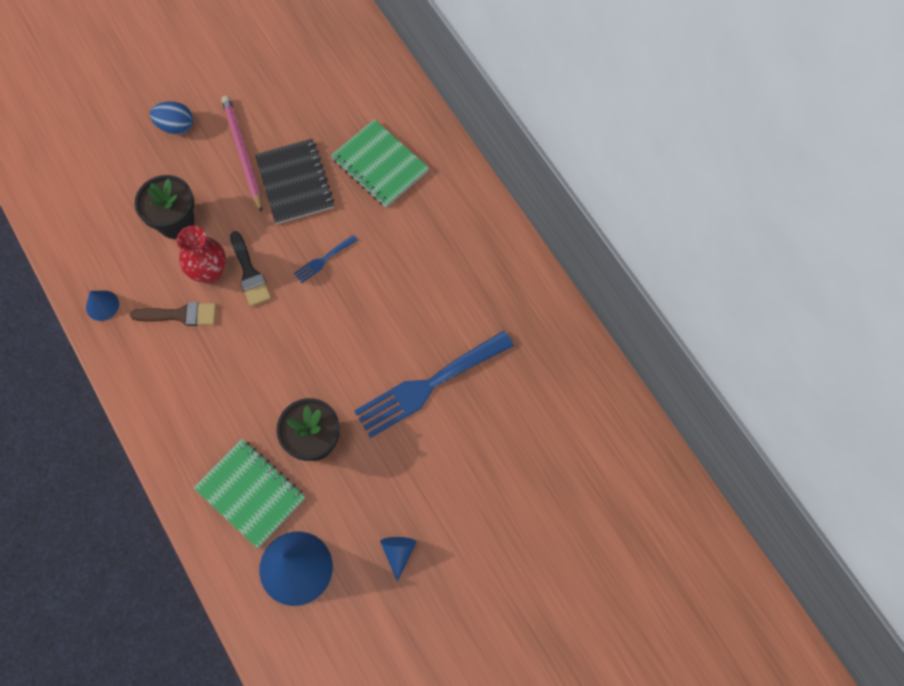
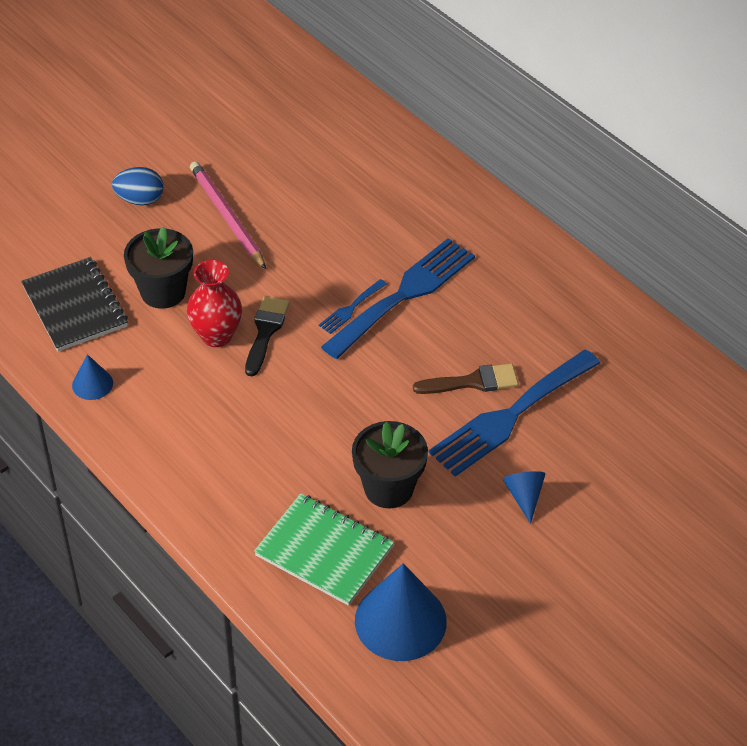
camera: 10 degrees left, 20 degrees down
(180, 315) = (191, 382): brown brush -> brown brush (472, 382)
(249, 273) = (265, 331): black brush -> black brush turned 135 degrees counterclockwise
(295, 183) = (296, 238): black notebook -> black notebook (75, 306)
(370, 252) = (404, 295): none -> blue fork
(380, 165) = (393, 210): green notebook -> none
(398, 552) = (522, 588): blue cone -> blue cone (524, 496)

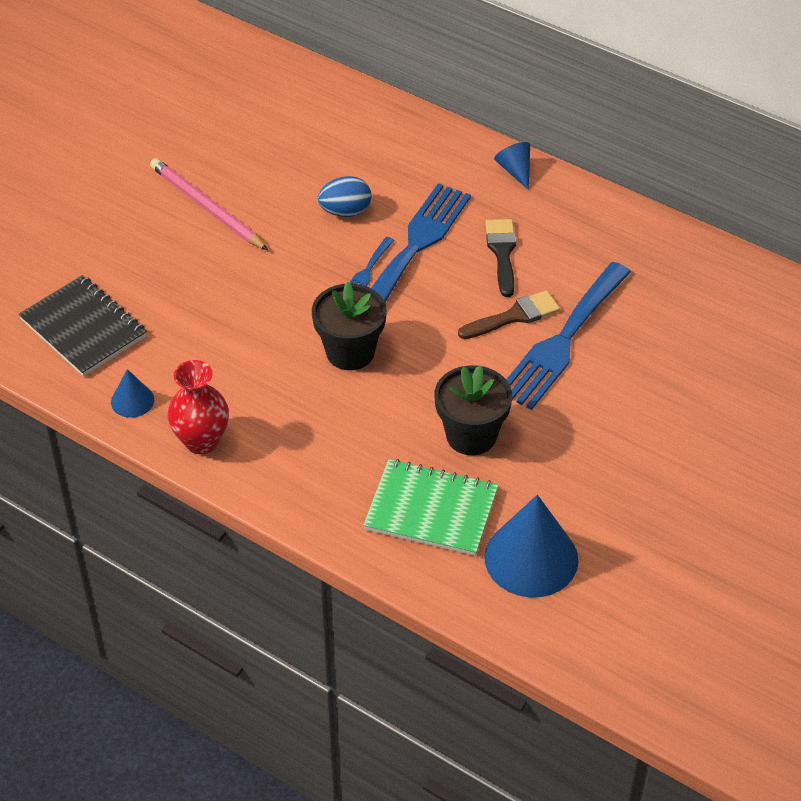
camera: 15 degrees left, 0 degrees up
(140, 200) = (110, 208): blue egg -> blue egg (345, 211)
(163, 292) = (170, 294): black flower pot -> black flower pot (350, 352)
(216, 336) = (242, 326): red vase -> red vase (201, 441)
(265, 331) = (290, 311): black brush -> black brush (502, 253)
(524, 496) = (605, 413): blue cone -> blue cone (515, 170)

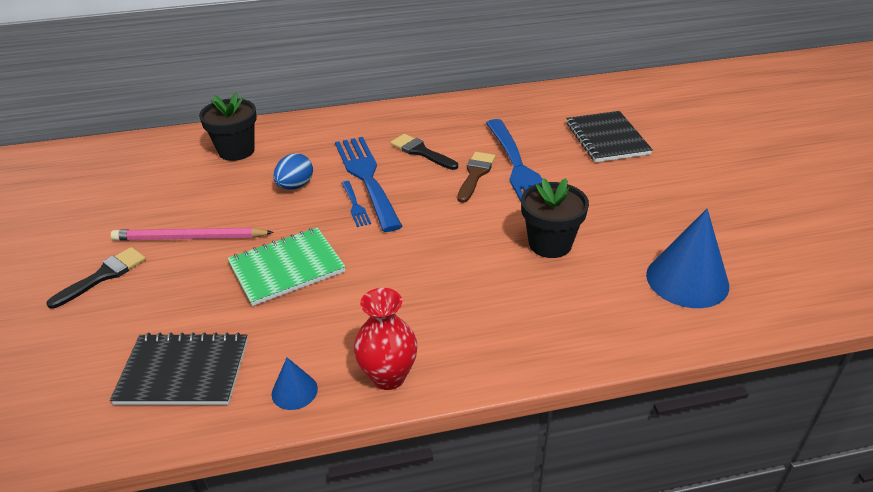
camera: 45 degrees left, 10 degrees down
(114, 199) = (103, 276): none -> black brush
(350, 352) = (410, 252): black flower pot -> black flower pot (236, 151)
(431, 510) = (596, 299): green notebook -> green notebook (287, 268)
(515, 170) = (369, 115): blue cone -> none
(707, 372) = (607, 139): none -> black notebook

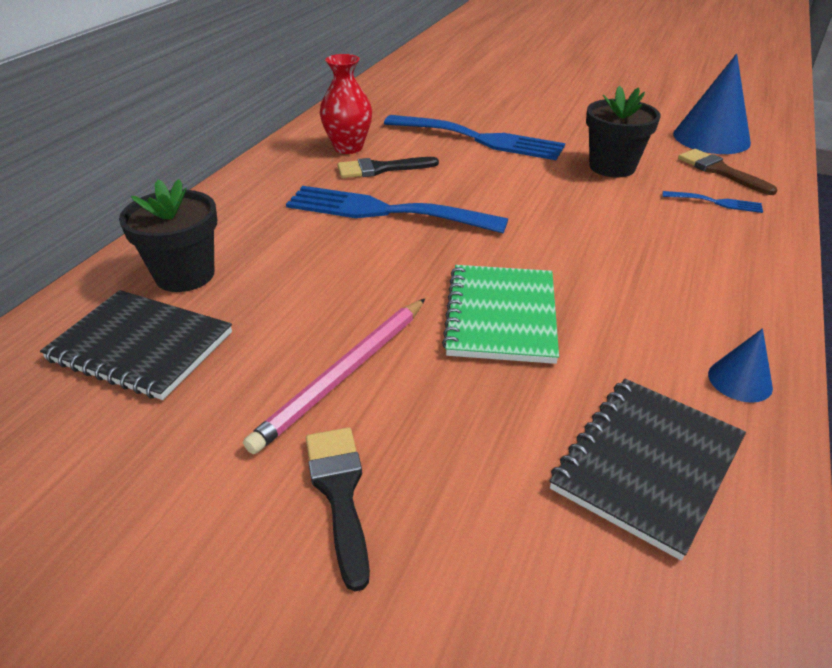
camera: 55 degrees left, 0 degrees up
(295, 186) = (336, 258): blue egg -> none
(355, 206) = (430, 235): blue fork -> blue fork (716, 202)
(388, 376) = (750, 311): red vase -> red vase (348, 147)
(475, 174) = (461, 159): brown brush -> brown brush (720, 171)
(607, 139) = (485, 93): black notebook -> black notebook (141, 346)

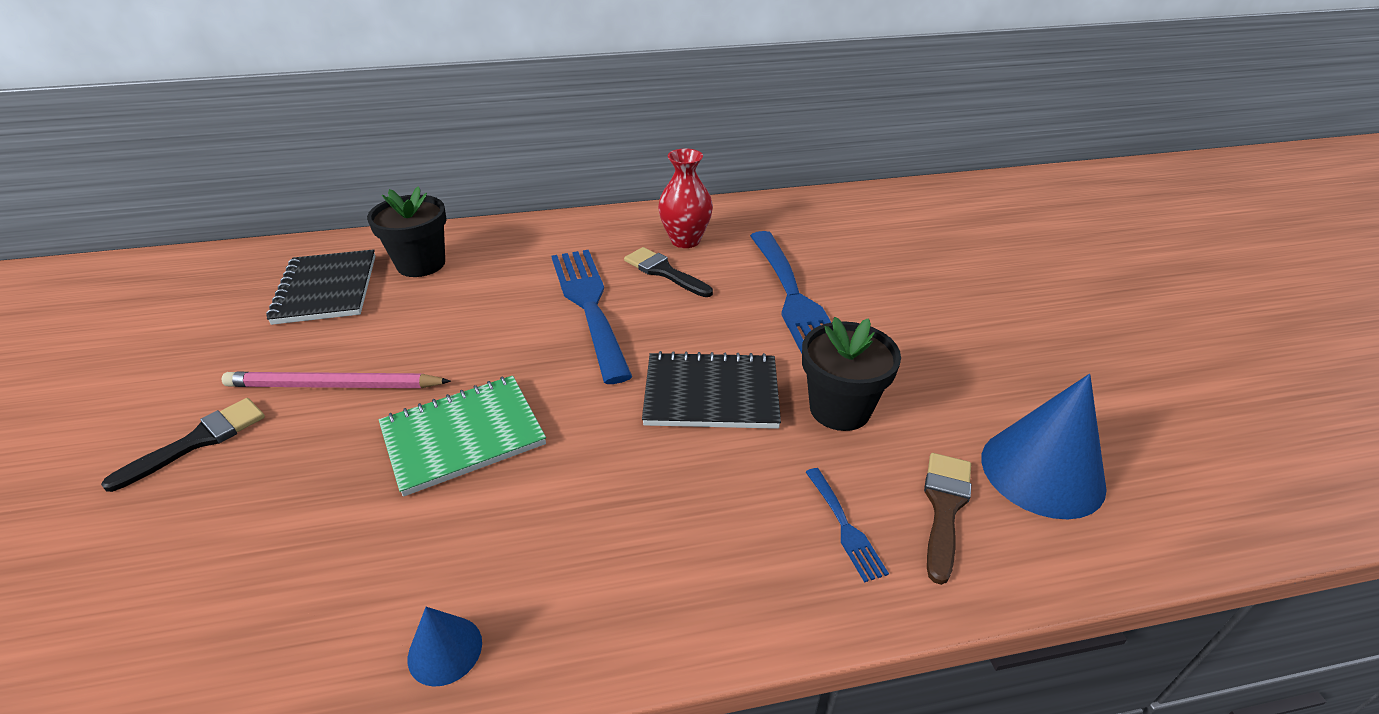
camera: 55 degrees right, 0 degrees up
(647, 464) = (278, 608): black notebook -> black notebook (711, 393)

